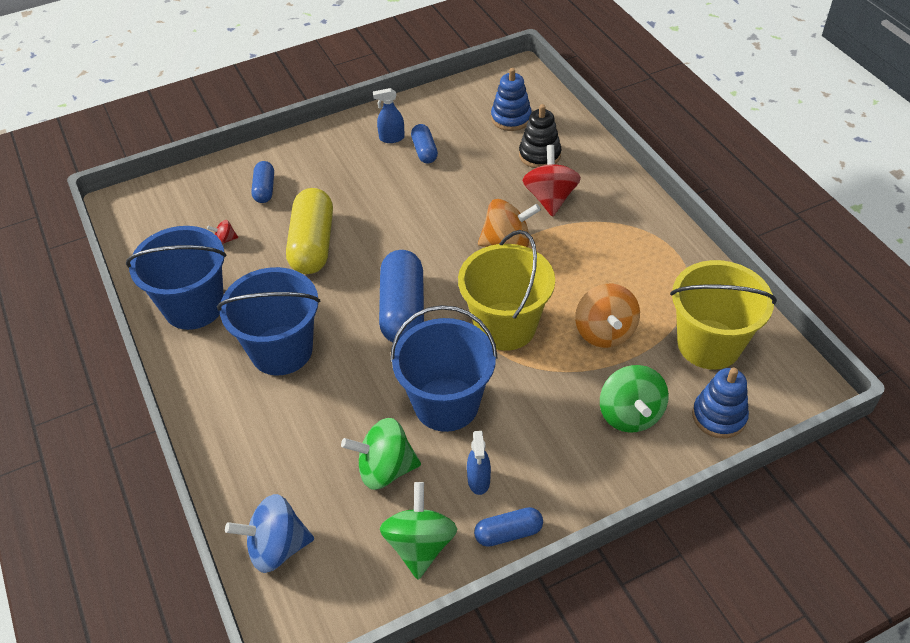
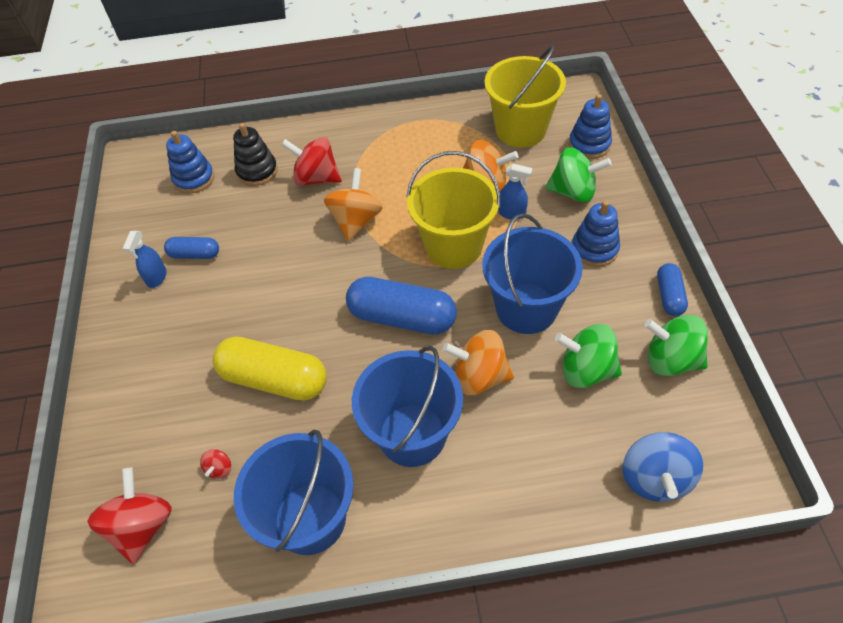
camera: 70 degrees left, 5 degrees up
(172, 215) = (142, 526): none -> red spinning top
(264, 189) = (160, 413): blue capsule -> none
(354, 384) = (479, 376): none -> orange spinning top
(385, 469) = (586, 370): green spinning top -> green spinning top turned 90 degrees clockwise
(478, 480) = (614, 304): blue spray bottle -> blue spray bottle (512, 213)
(550, 450) = (594, 249): none -> blue stacking toy

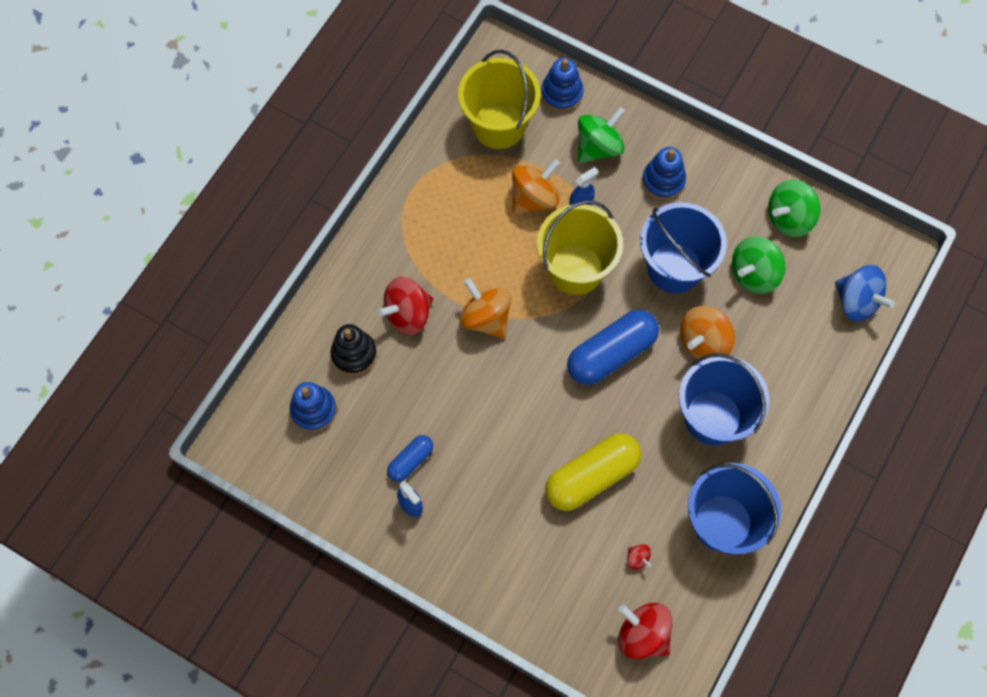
camera: 55 degrees left, 15 degrees up
(669, 296) = (742, 173): blue capsule -> none

